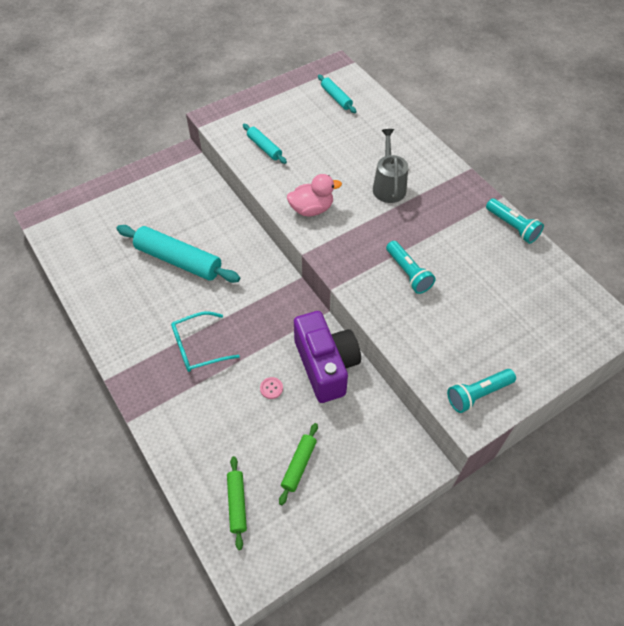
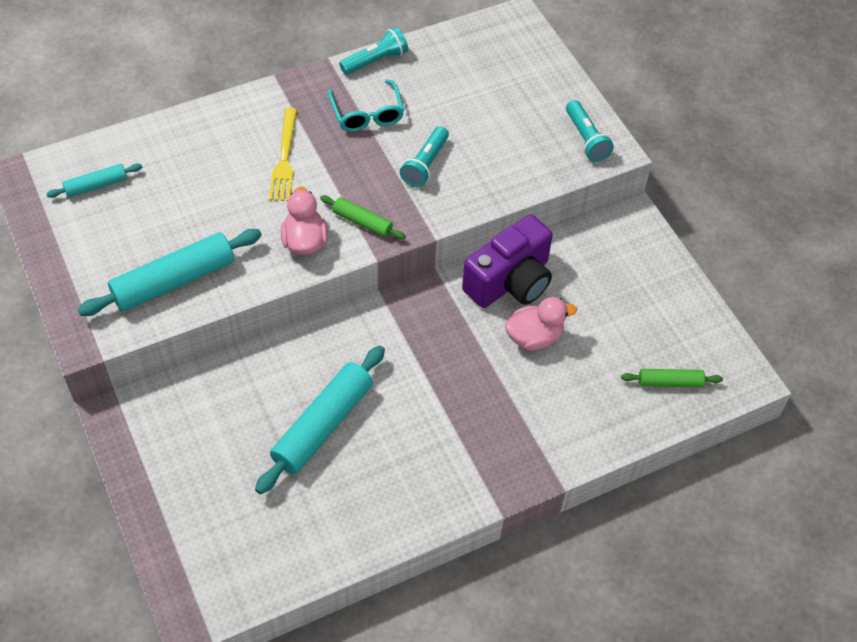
camera: 85 degrees left, 0 degrees up
(198, 347) = (468, 408): turquoise glasses -> turquoise glasses (367, 114)
(264, 147) = (174, 280): turquoise rolling pin -> turquoise rolling pin, size x1.92
(271, 388) = (534, 337): pink button -> pink duck
(299, 465) = (629, 322): green rolling pin -> green rolling pin (362, 222)
(326, 365) = (510, 281): purple camera -> purple camera turned 150 degrees clockwise
(388, 186) = (284, 158): grey watering can -> yellow fork
(408, 273) = (425, 164): turquoise flashlight -> turquoise flashlight turned 135 degrees clockwise

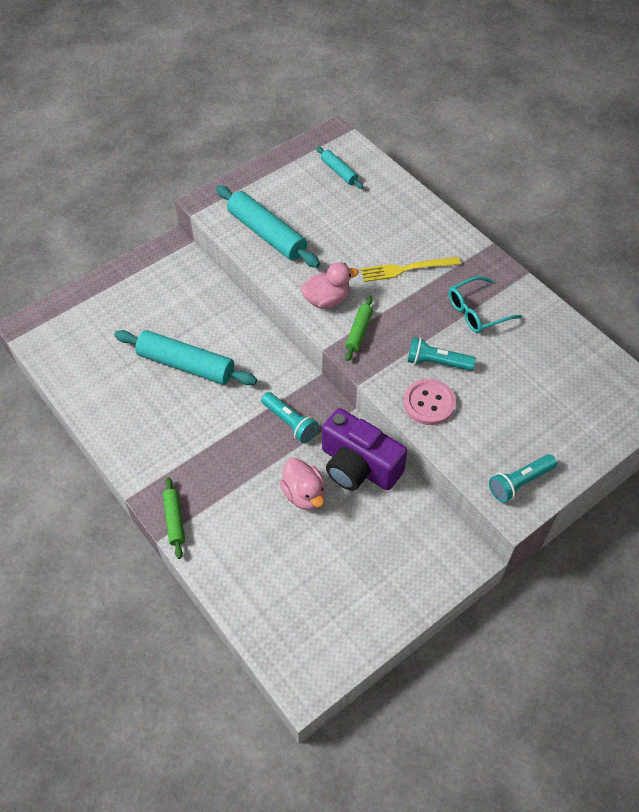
camera: 80 degrees right, 0 degrees up
(375, 61) = (541, 305): turquoise flashlight -> turquoise flashlight (290, 423)
(476, 184) = (429, 403): none -> pink button
(670, 382) = (284, 614): green rolling pin -> green rolling pin (174, 520)

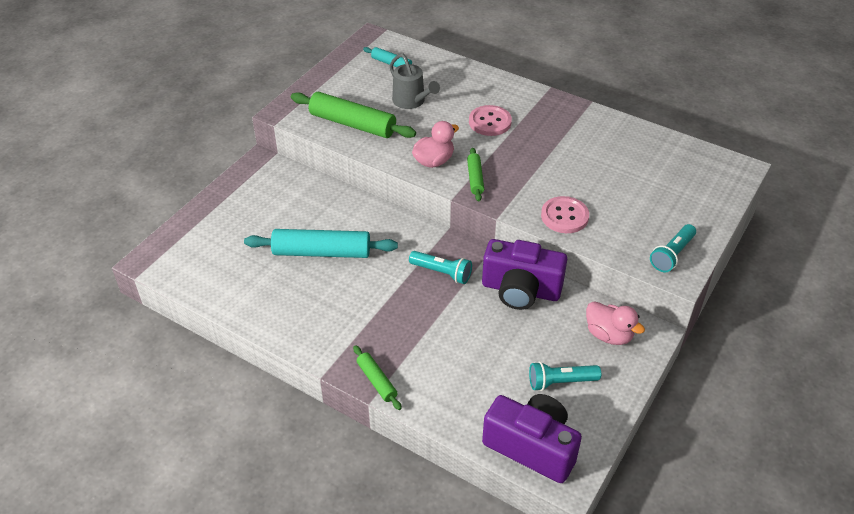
camera: 20 degrees left, 10 degrees down
(267, 234) = (353, 124): turquoise rolling pin -> green rolling pin
(286, 640) = (532, 447): none -> purple camera
(304, 494) = (485, 325): pink duck -> pink duck (609, 335)
(338, 222) = (411, 101): none -> grey watering can
(406, 269) = (490, 122): yellow fork -> pink button
(437, 362) = (554, 184): turquoise flashlight -> turquoise flashlight (560, 382)
(477, 311) = (566, 139): turquoise glasses -> none

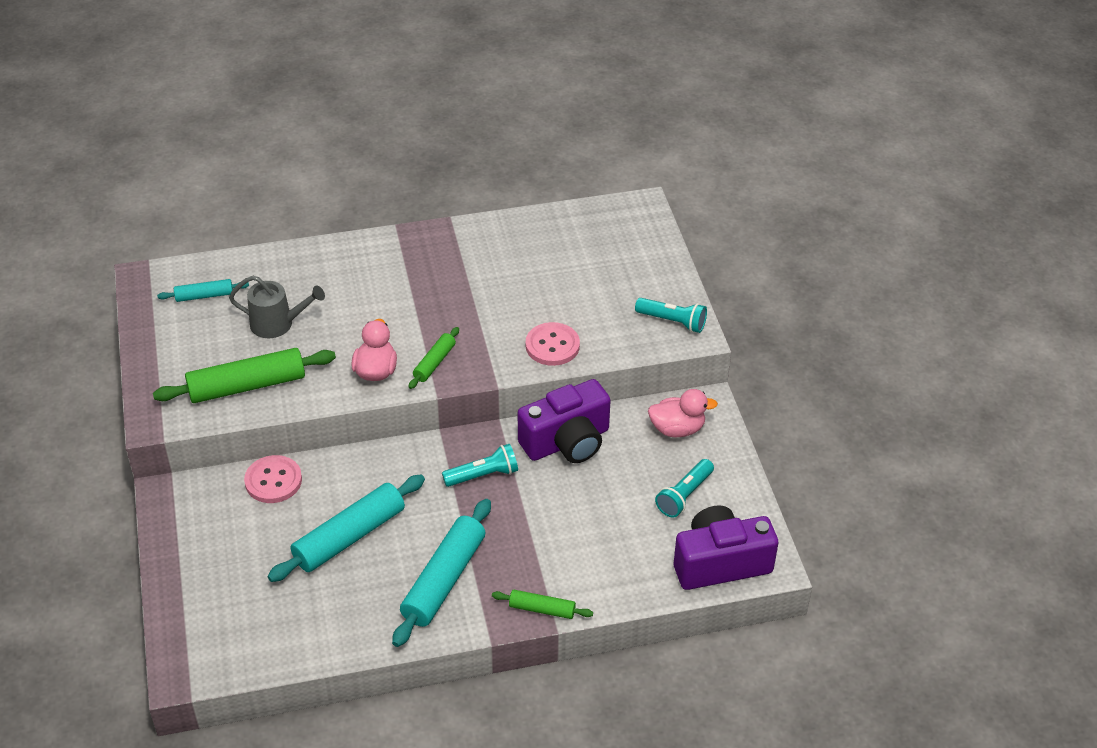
camera: 45 degrees left, 0 degrees up
(342, 317) = (444, 580): none -> turquoise rolling pin
(475, 178) = (434, 362): green rolling pin -> green rolling pin turned 75 degrees clockwise
(490, 122) = (381, 297): pink button -> pink button (273, 481)
(672, 255) = (672, 321): turquoise flashlight -> turquoise flashlight turned 60 degrees counterclockwise

